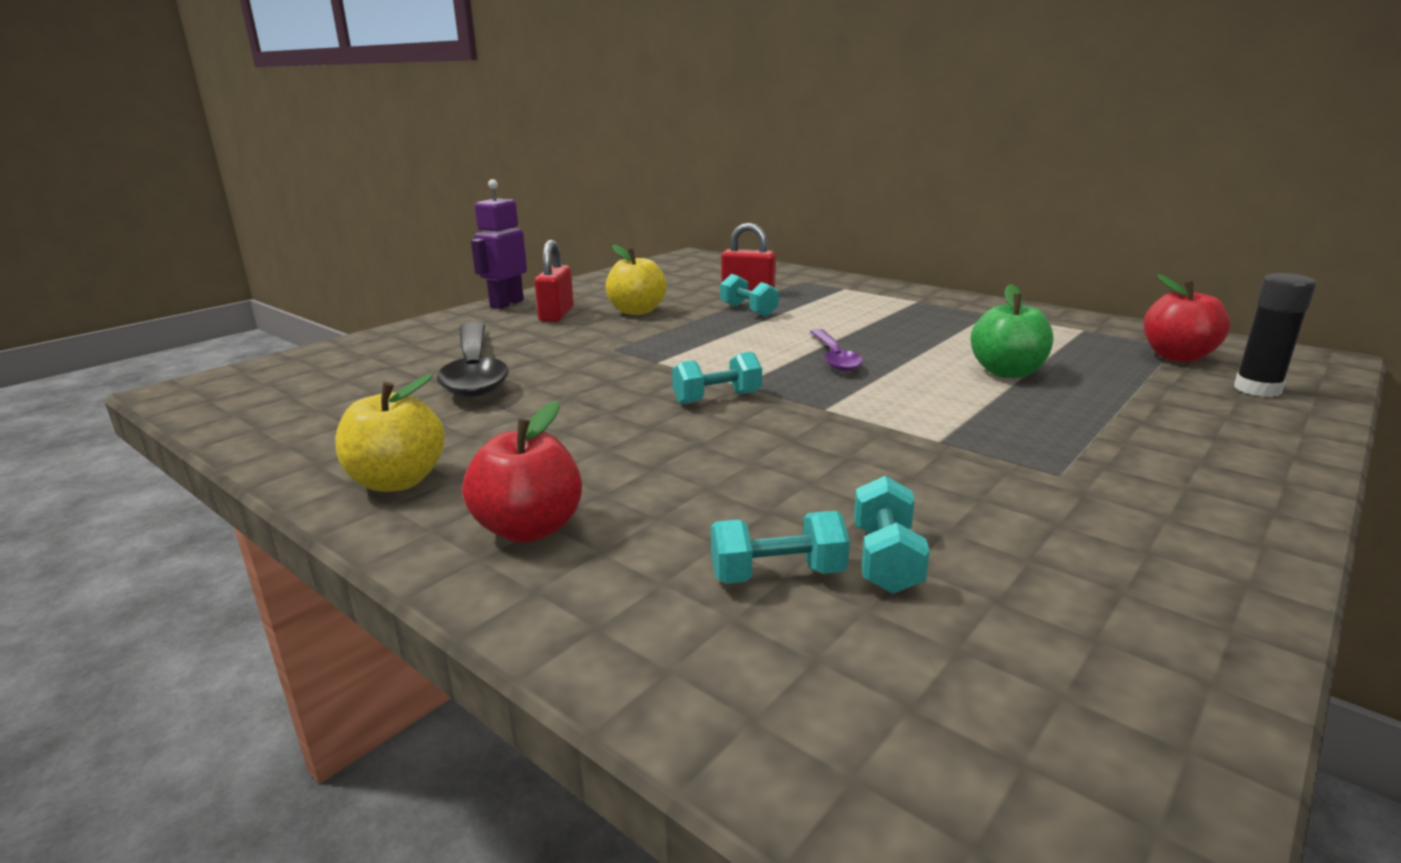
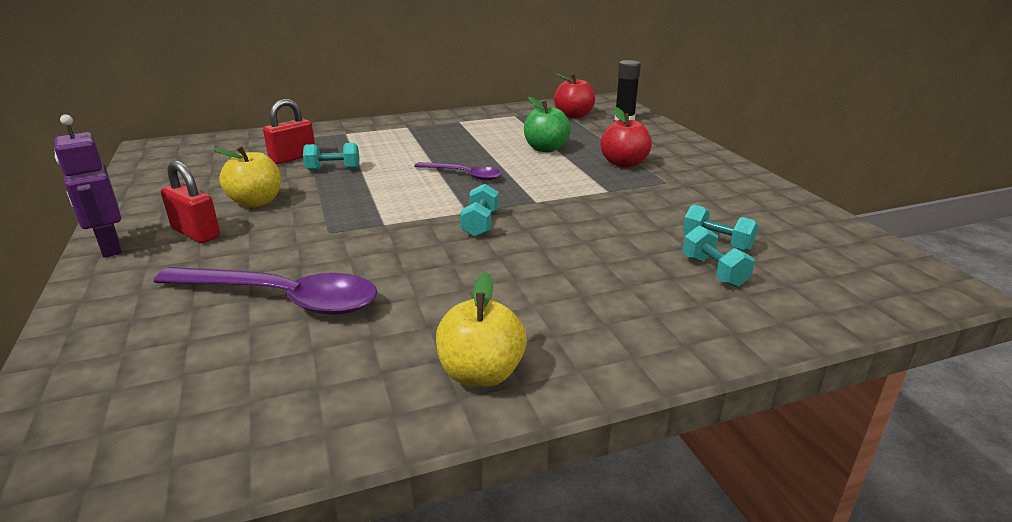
camera: 60 degrees left, 5 degrees up
(474, 371) = (281, 299): black spoon -> purple spoon
(529, 528) = (608, 331): red apple -> red apple (623, 163)
(777, 574) = (714, 271): turquoise dumbbell -> turquoise dumbbell turned 45 degrees counterclockwise

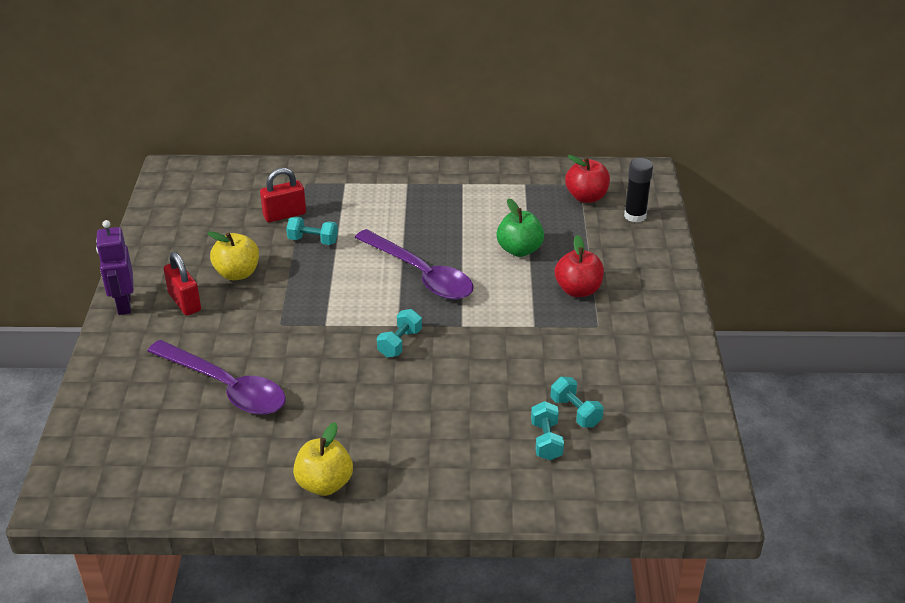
camera: 20 degrees right, 10 degrees up
(464, 175) = (420, 274): purple spoon -> purple spoon, size x1.75

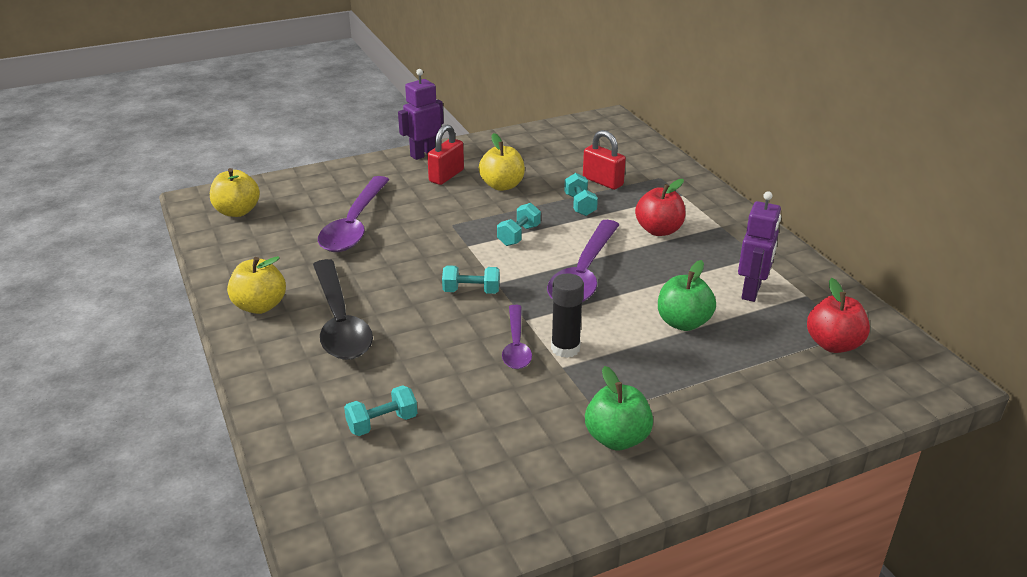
camera: 65 degrees right, 5 degrees down
(119, 470) = (237, 211): none -> yellow apple
(389, 435) = (340, 321): none -> black spoon
(492, 341) = (516, 345): none -> purple spoon
(504, 205) = (751, 292): none -> purple robot
(575, 412) = (440, 433): turquoise dumbbell -> turquoise dumbbell (518, 235)
(578, 290) = (651, 382): red apple -> red apple (659, 230)
(628, 327) = (617, 438): none -> green apple
(635, 216) = (840, 392): black glue stick -> black glue stick (565, 348)

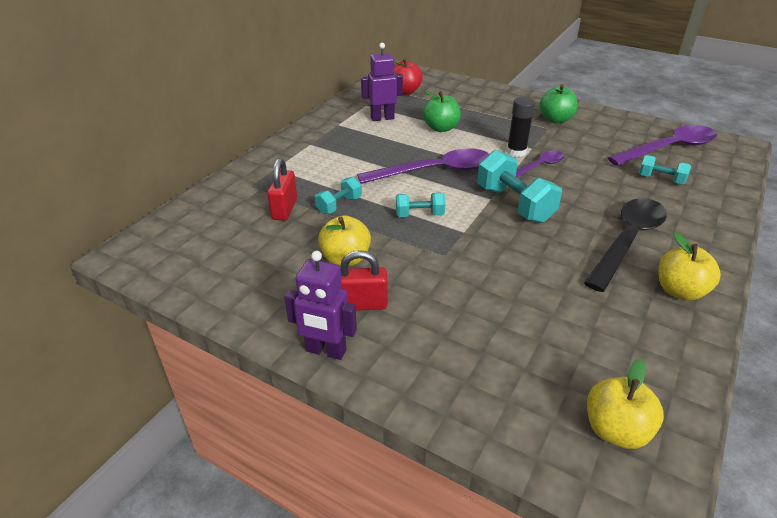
camera: 125 degrees left, 5 degrees up
(354, 225) = (517, 313): purple spoon -> purple spoon (669, 149)
(471, 291) = (514, 204): turquoise dumbbell -> turquoise dumbbell, size x1.80
(659, 230) = (342, 162): red apple -> none

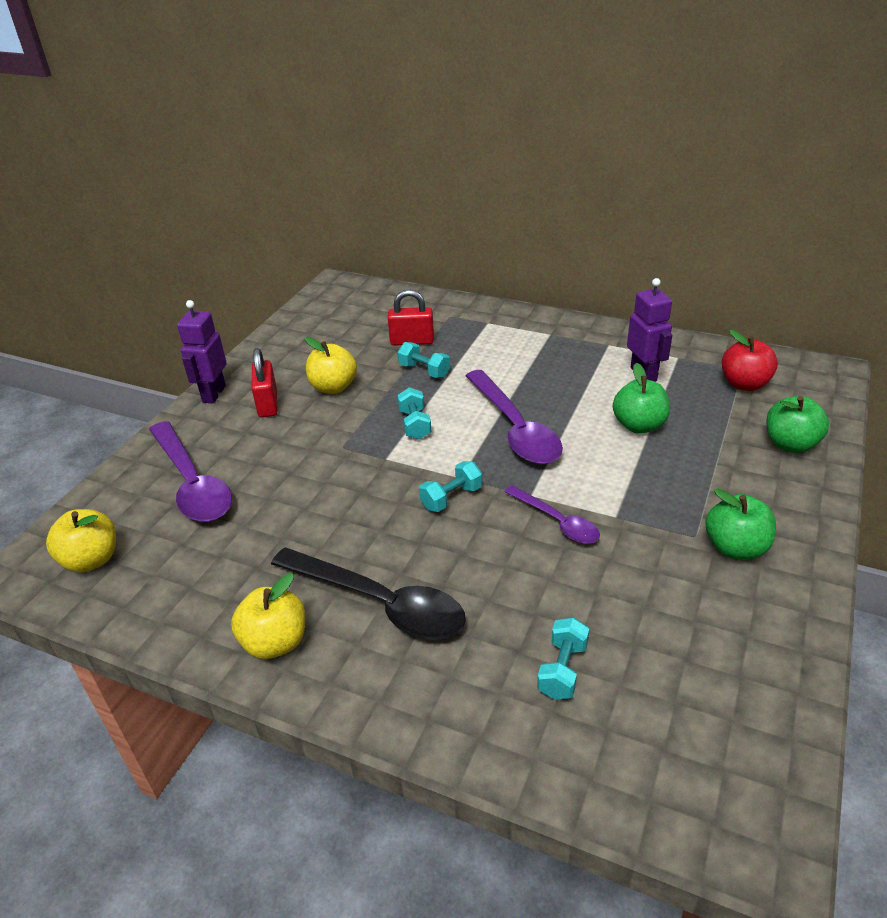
camera: 85 degrees right, 0 degrees up
(467, 91) = (790, 444): none -> green apple
(514, 204) = (451, 498): turquoise dumbbell -> turquoise dumbbell, size x0.56
(516, 152) = (595, 499): black glue stick -> none
(669, 149) = (689, 703): purple spoon -> purple spoon (192, 483)

